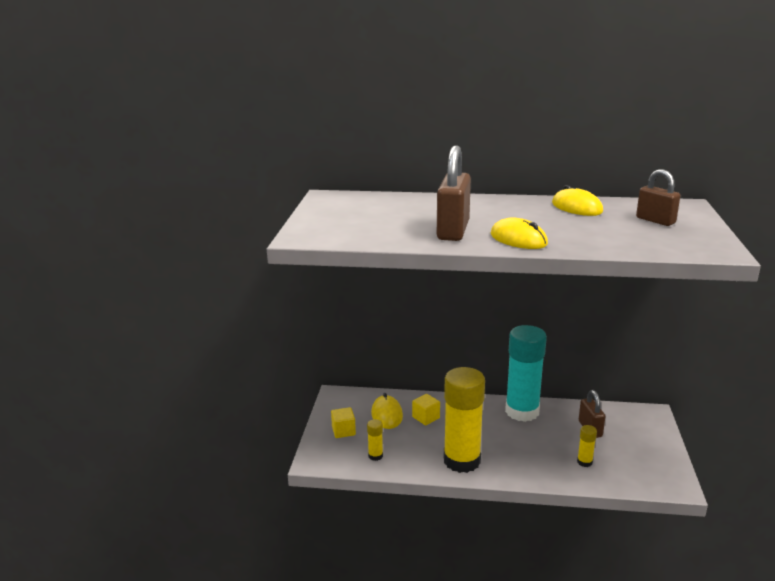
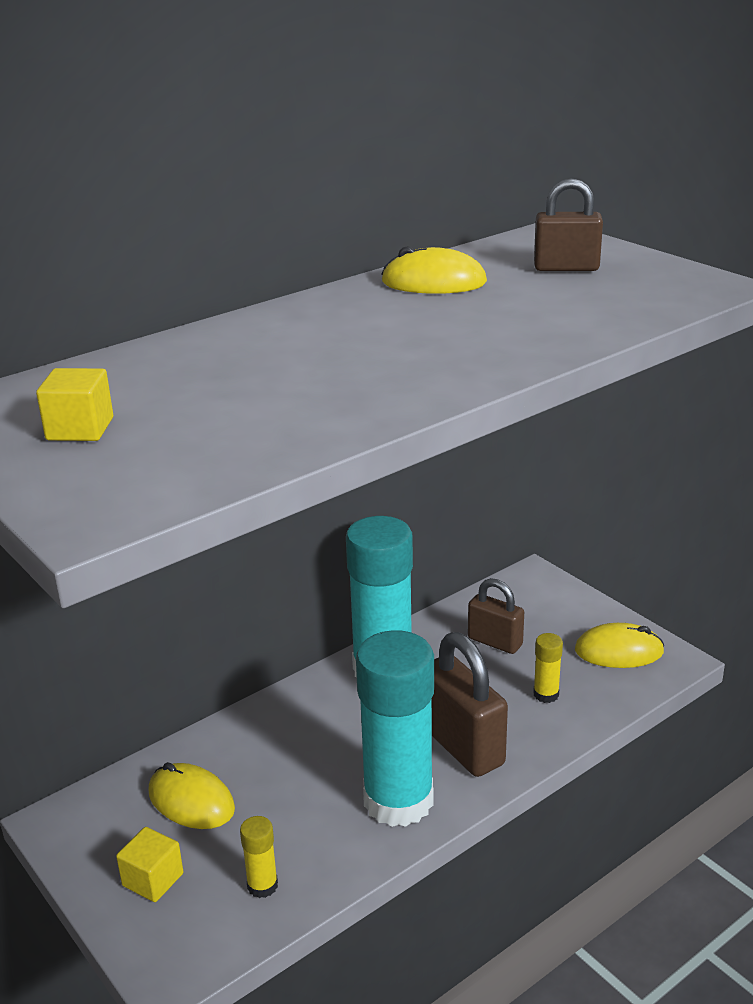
camera: 45 degrees left, 5 degrees up
(426, 417) = (260, 765): yellow cube -> yellow cube (80, 429)
(453, 231) = (341, 387): brown padlock -> brown padlock (462, 746)
(462, 460) = (398, 800): yellow glue stick -> turquoise glue stick
(518, 239) = (464, 362): yellow mouse -> yellow mouse (619, 651)

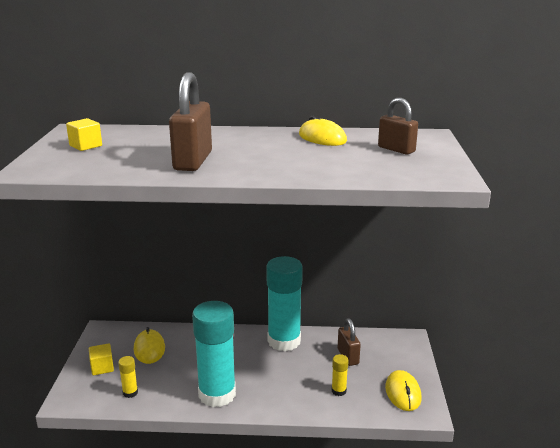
camera: 40 degrees right, 5 degrees down
(462, 746) = (272, 389): brown padlock -> brown padlock (193, 161)
(619, 651) = (403, 393): yellow mouse -> yellow mouse turned 45 degrees clockwise

